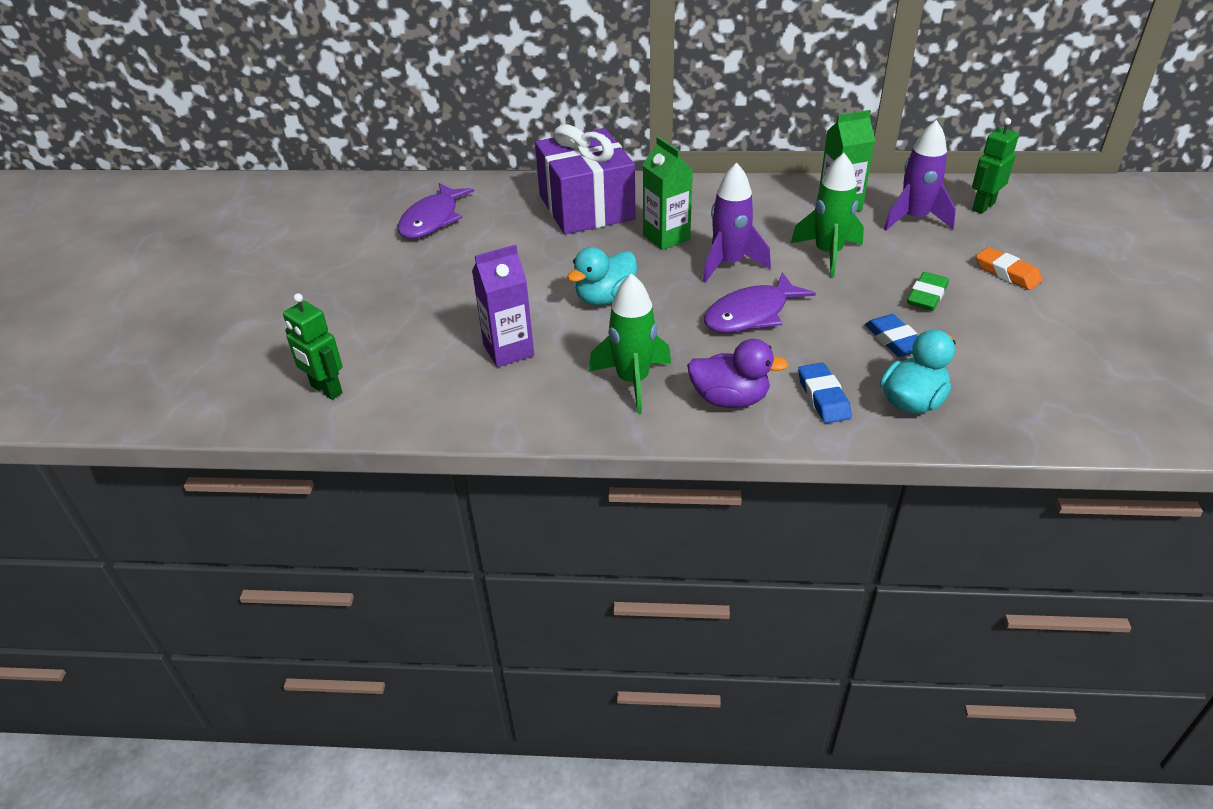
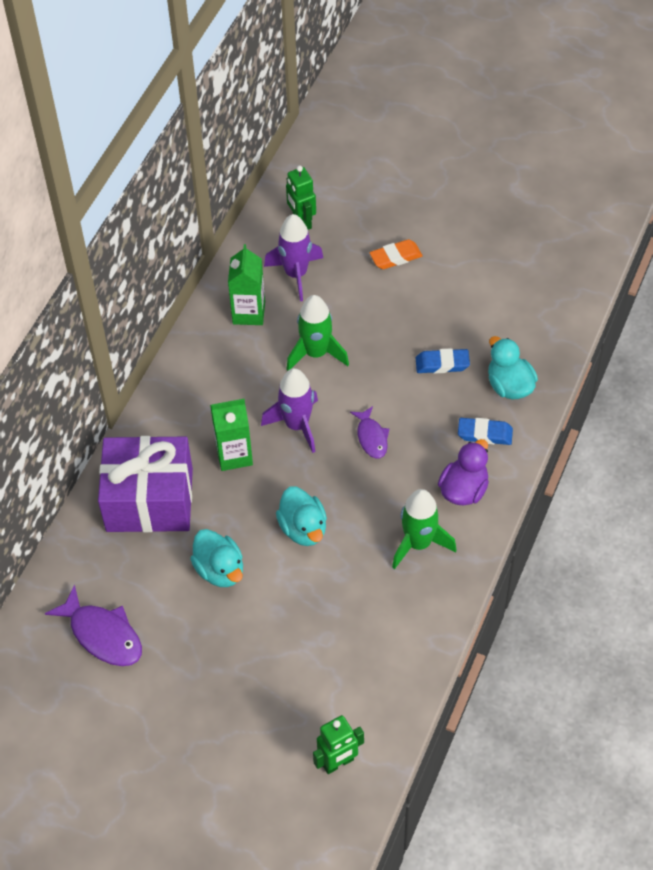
camera: 70 degrees left, 15 degrees up
(508, 350) = (344, 618): purple carton -> none
(529, 261) = (220, 570): none -> turquoise duck
(751, 314) = (371, 437): purple fish -> purple fish, size x0.61
(926, 296) = (400, 319): green eraser -> none

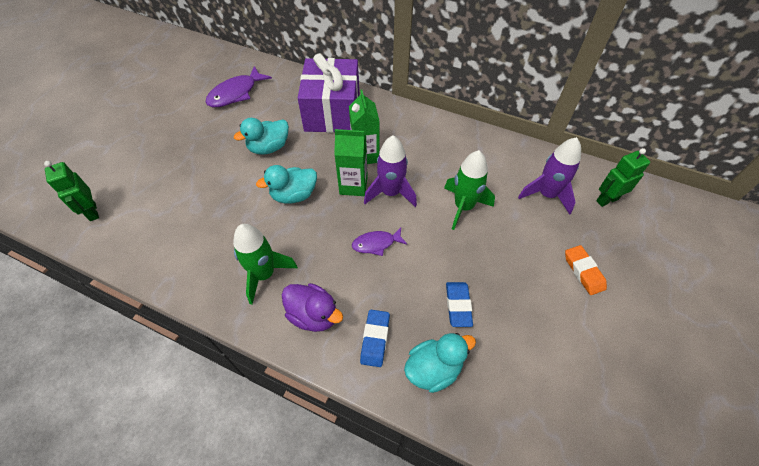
camera: 90 degrees right, 0 degrees up
(249, 313) = (500, 164): green carton -> green carton (353, 185)

